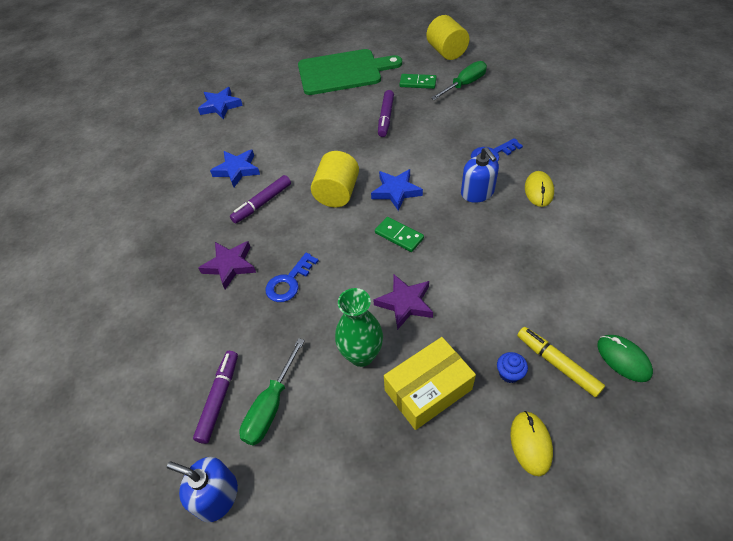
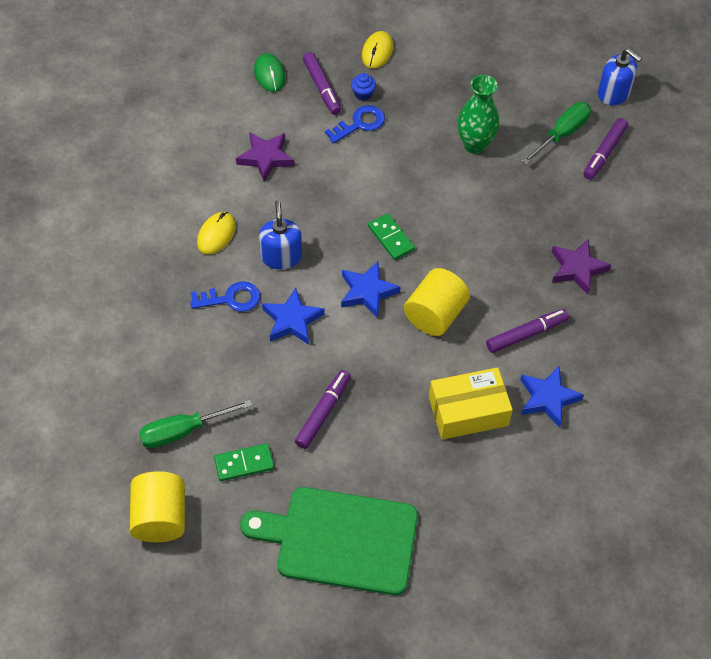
camera: 165 degrees left, 5 degrees up
(220, 106) = (552, 540): blue star -> blue star (292, 320)
(289, 282) = (520, 230): blue key -> blue key (359, 124)
(405, 303) = (418, 172): purple star -> purple star (265, 158)
(418, 83) = (244, 463): green domino -> green domino turned 45 degrees counterclockwise
(428, 390) = (432, 104): yellow box -> yellow box (468, 411)
(557, 364) = (322, 88): yellow marker -> purple marker

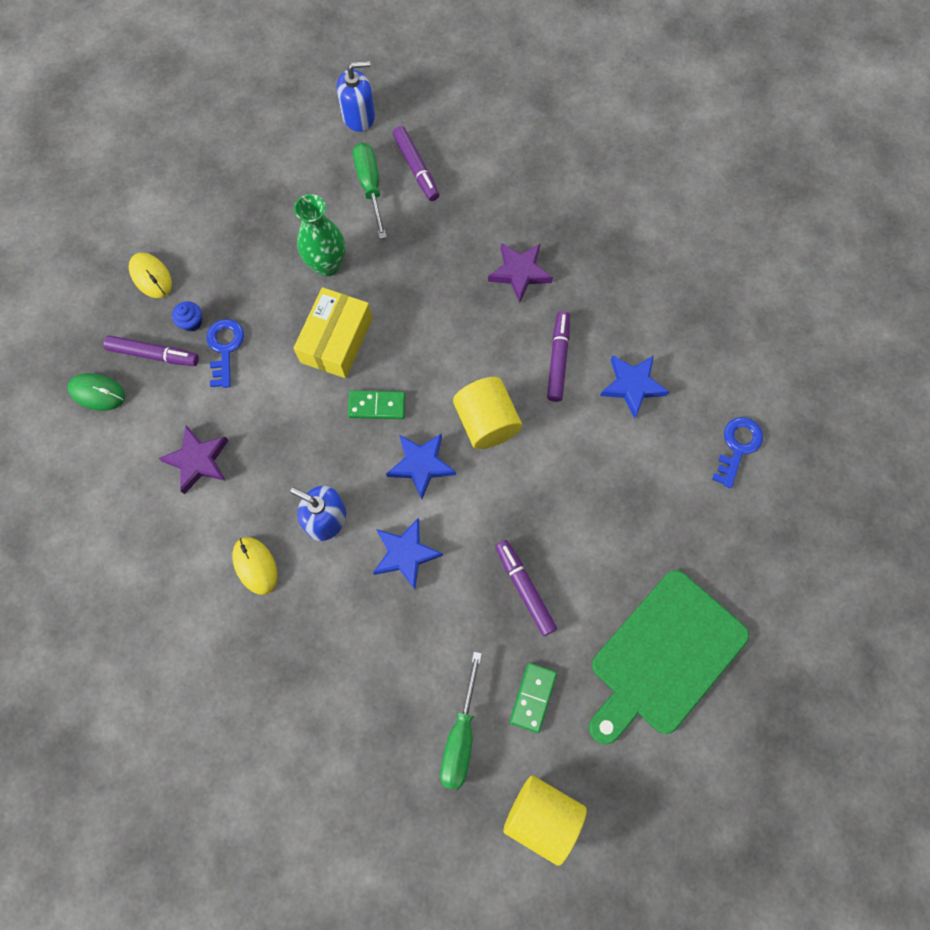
camera: 55 degrees left, 15 degrees up
(231, 299) = (341, 597): blue key -> blue key (737, 447)
(468, 411) = (603, 460): yellow box -> yellow box (336, 340)

